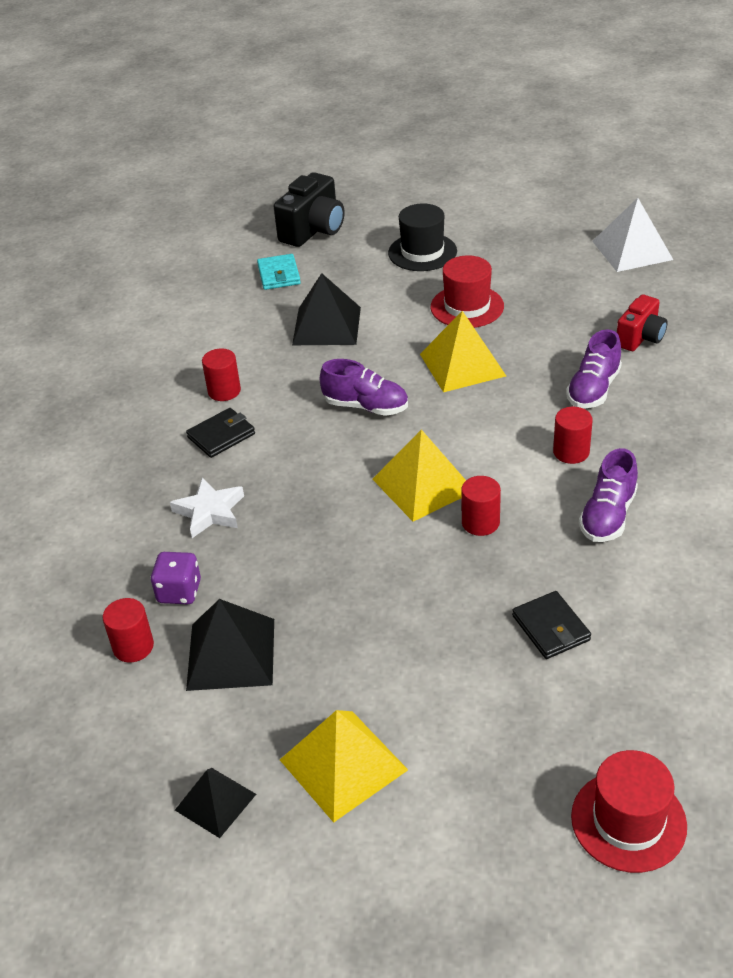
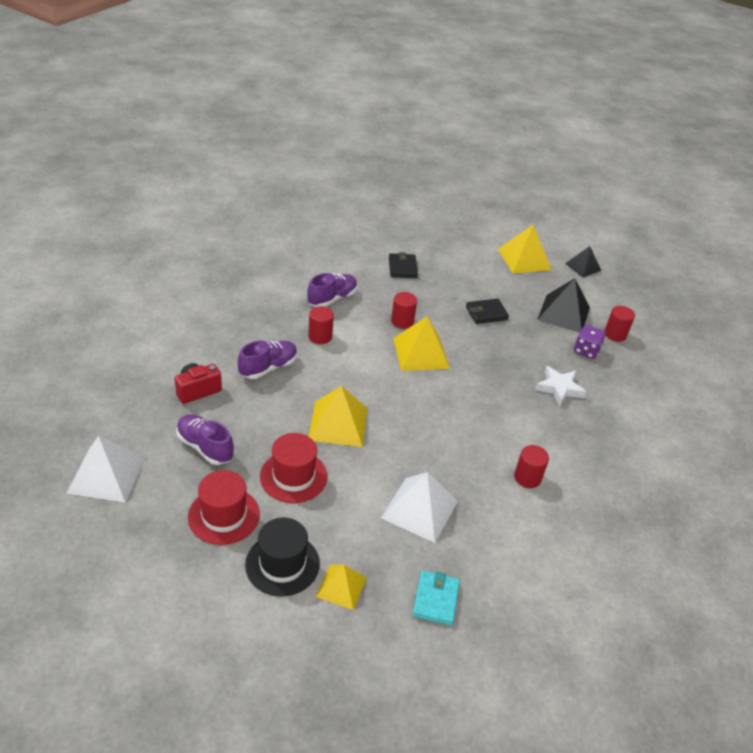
camera: 165 degrees left, 0 degrees up
(221, 436) = (539, 439): black wallet -> black wallet (486, 313)
(313, 230) = (369, 659): black camera -> none
(326, 326) = (420, 509): black pyramid -> white pyramid
(363, 256) = (341, 587): none -> yellow pyramid
(366, 406) = (427, 419): purple shoe -> purple shoe (205, 447)
(628, 821) = (421, 209): red hat -> red hat (224, 515)

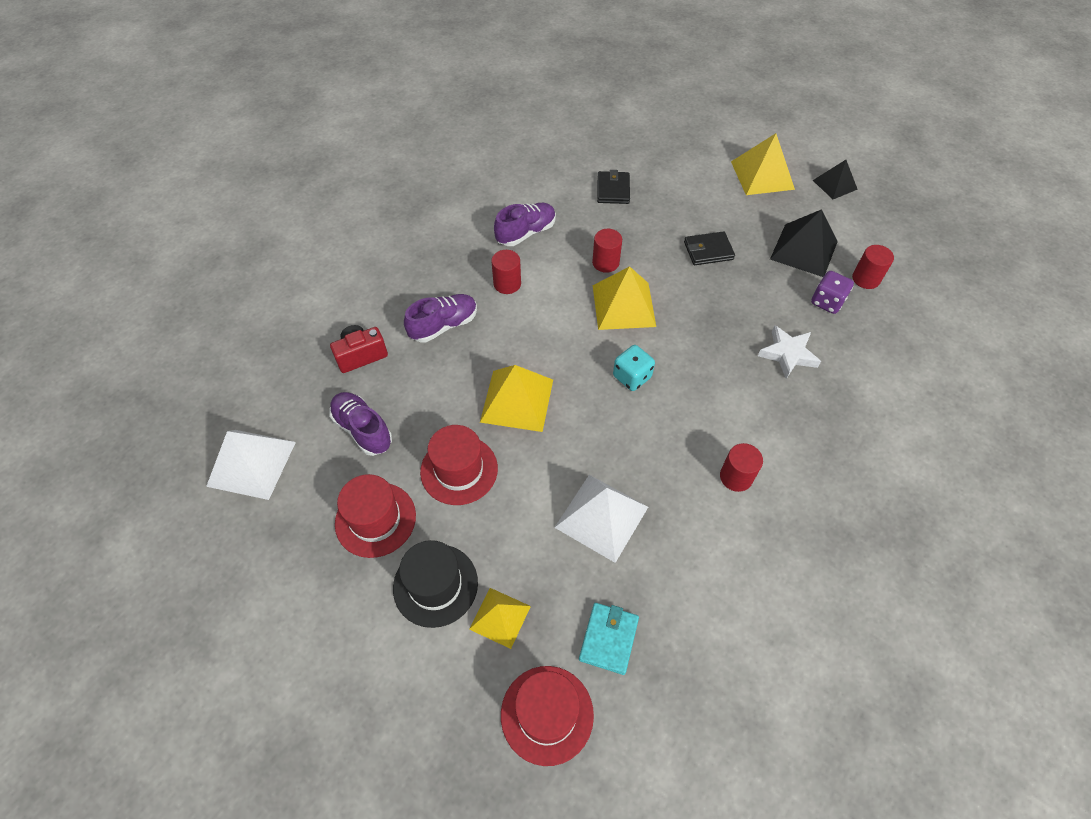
camera: 10 degrees right, 15 degrees up
(389, 658) = (547, 714): none -> red hat
(433, 405) = (632, 377): none -> turquoise dice

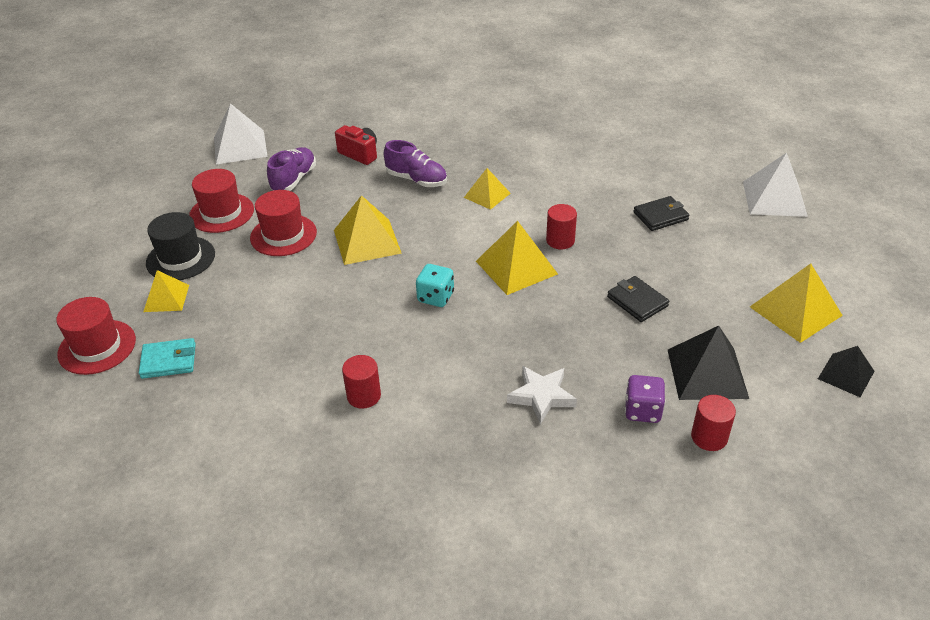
camera: 65 degrees right, 15 degrees down
(507, 284) = (487, 195): red cylinder -> yellow pyramid
(526, 233) = (555, 185): purple shoe -> none
(602, 517) = (278, 323): white pyramid -> white pyramid (774, 198)

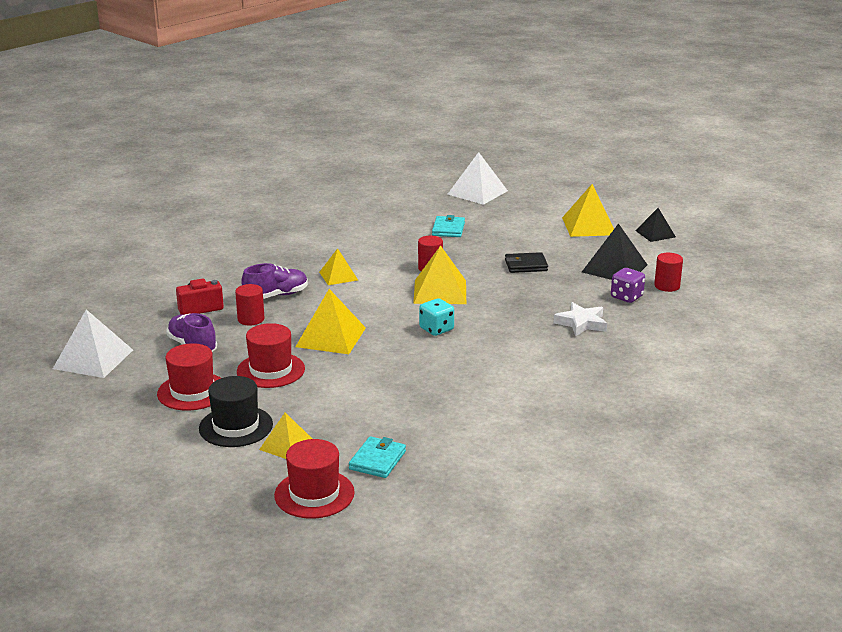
camera: 60 degrees left, 15 degrees down
(364, 396) = (514, 385): red cylinder -> red cylinder (251, 319)
(660, 216) = (448, 229): black wallet -> turquoise wallet

